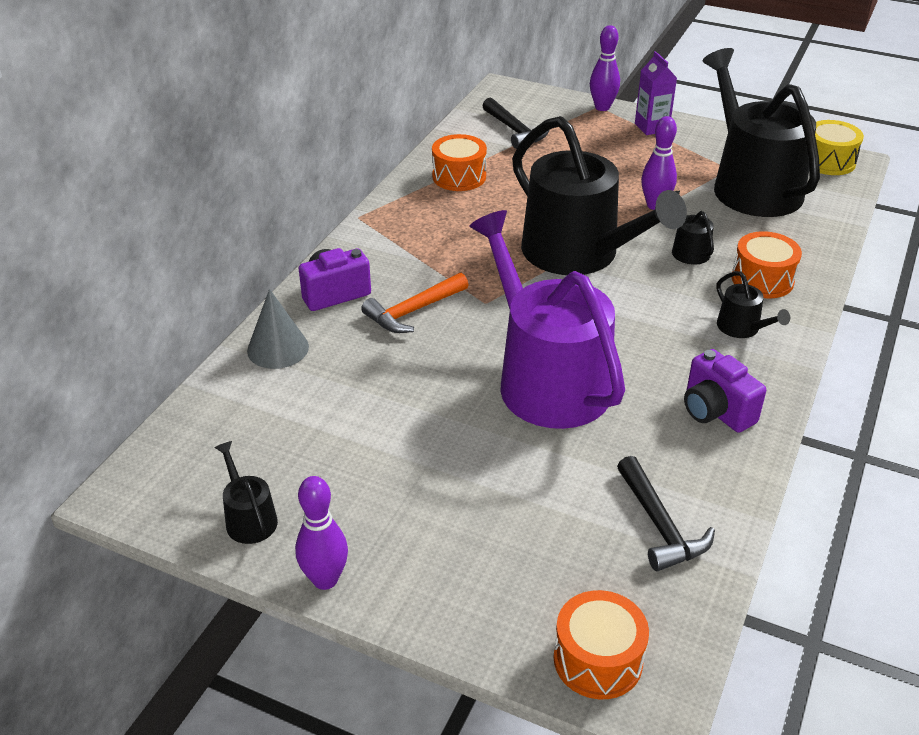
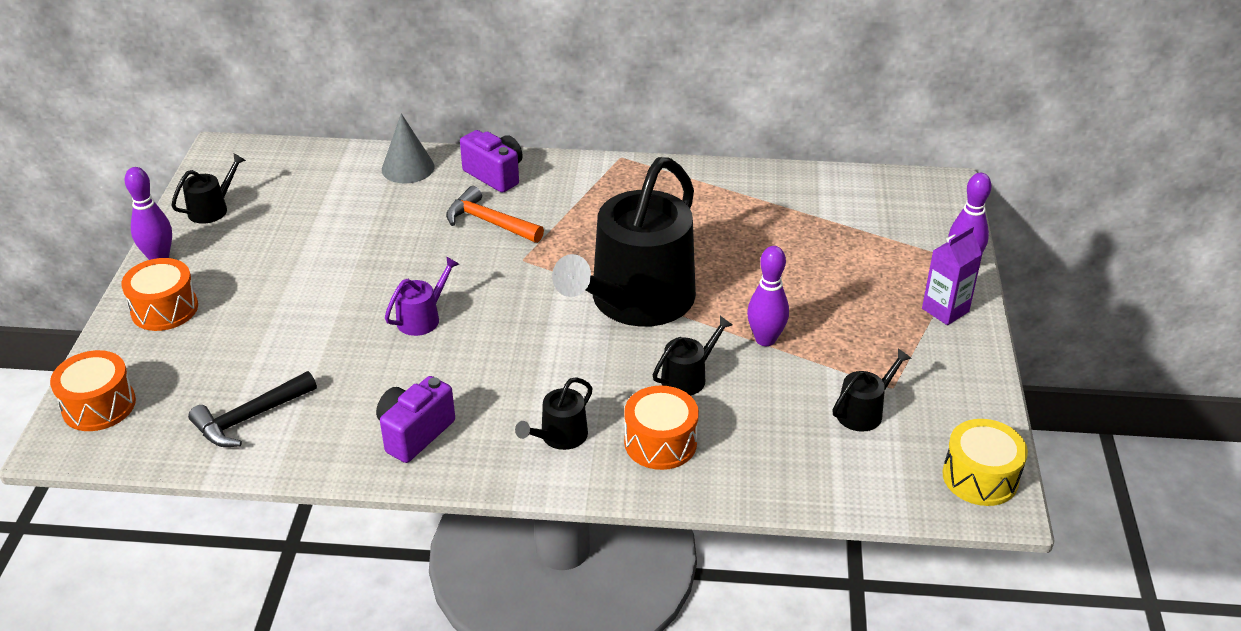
camera: 70 degrees right, 0 degrees up
(459, 177) = (731, 197): orange drum -> orange drum (164, 309)
(515, 131) = (854, 213): black hammer -> none
(546, 379) = (422, 318): purple watering can -> purple watering can, size x0.40
(751, 186) = (863, 411): black watering can -> black watering can, size x0.40

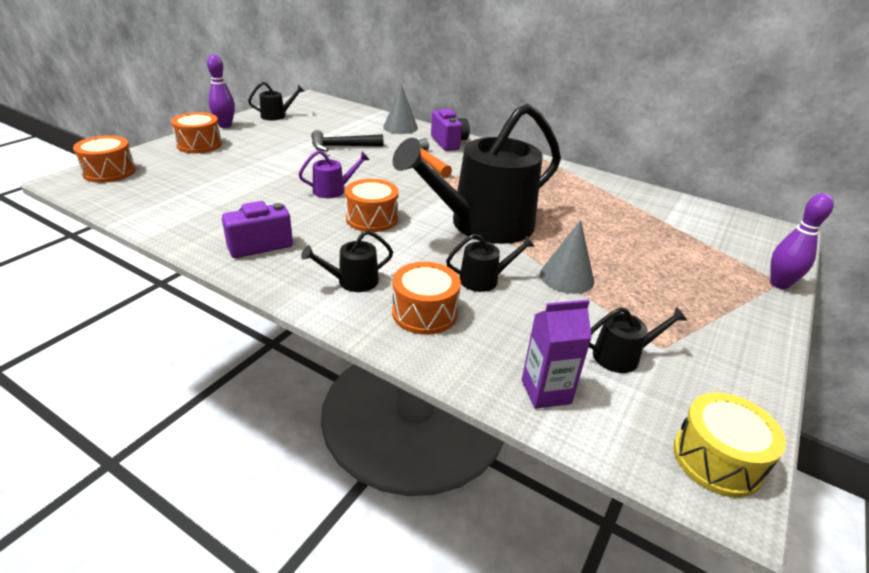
camera: 25 degrees right, 5 degrees down
(249, 418) = (175, 203): black hammer -> black hammer (341, 147)
(507, 343) = (372, 219): none -> orange drum
(765, 339) = (566, 277): purple bowling pin -> grey cone
(945, 310) = (746, 309): purple carton -> purple carton (546, 392)

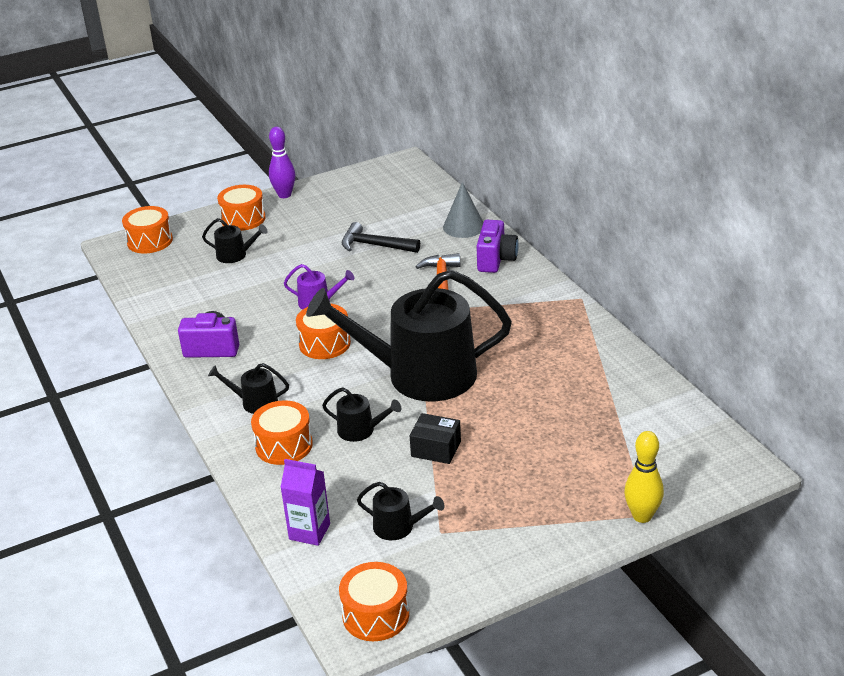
camera: 35 degrees right, 0 degrees up
(276, 116) = (345, 187): black watering can -> black watering can (235, 255)
(566, 277) = (436, 449): grey cone -> black box
(717, 459) = (376, 615): yellow drum -> orange drum
(779, 284) = (642, 516): purple bowling pin -> yellow bowling pin

